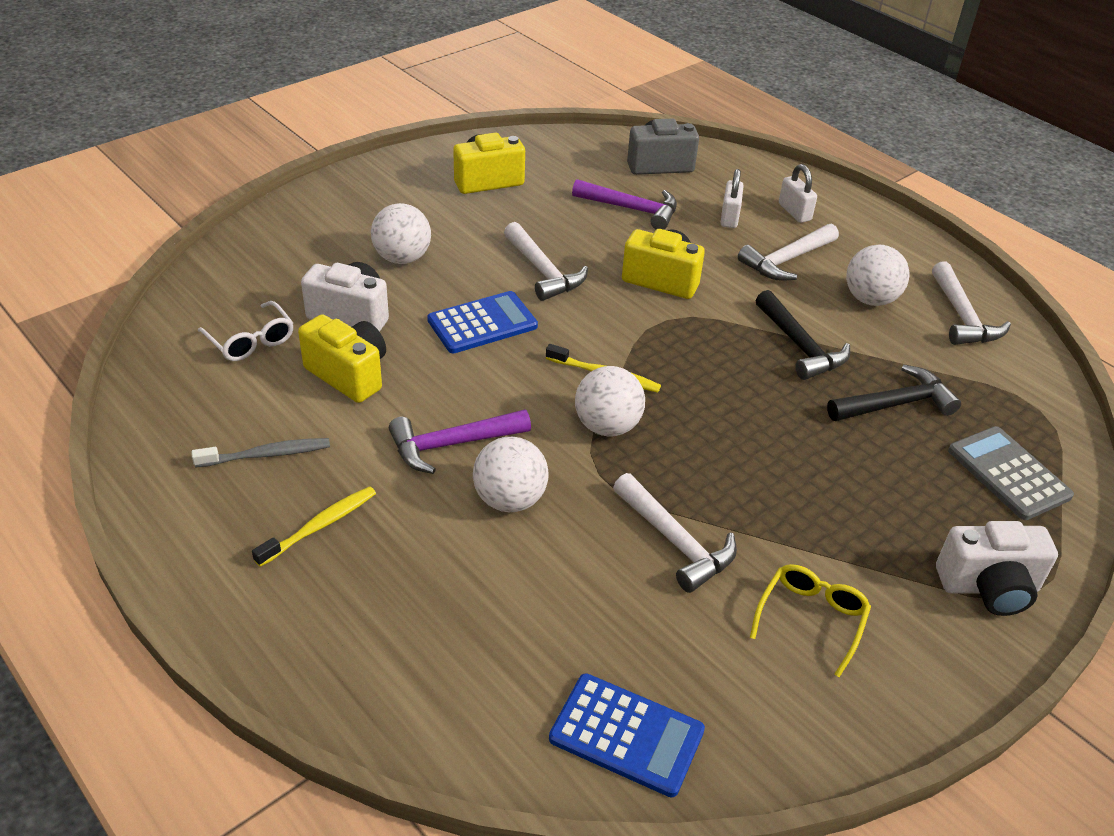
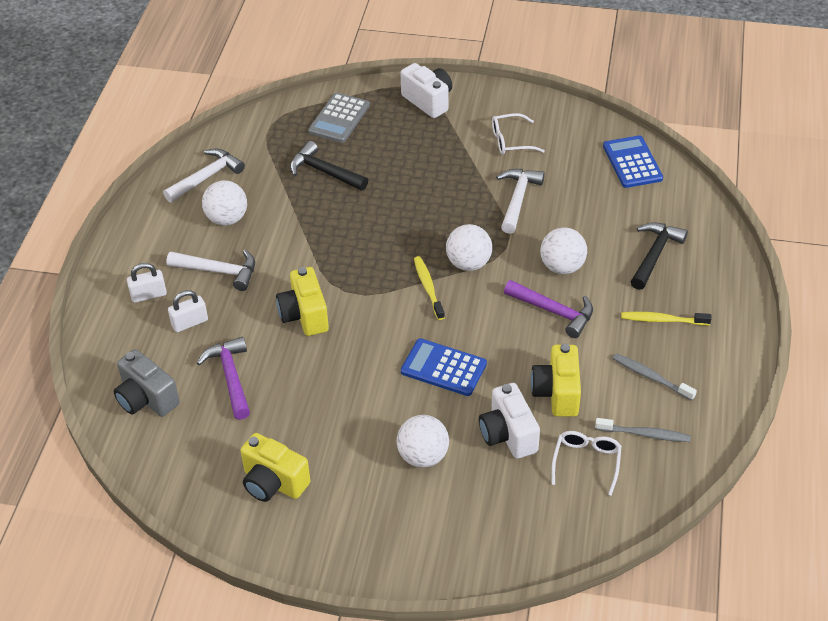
camera: 125 degrees left, 5 degrees up
(217, 398) = (644, 434): none -> grey toothbrush
(543, 271) = (357, 375): white hammer -> none
(794, 212) = (148, 295): white padlock -> white padlock turned 45 degrees clockwise
(800, 346) = (310, 226): black hammer -> black hammer (654, 255)
(811, 619) = (510, 141): yellow glasses -> white glasses

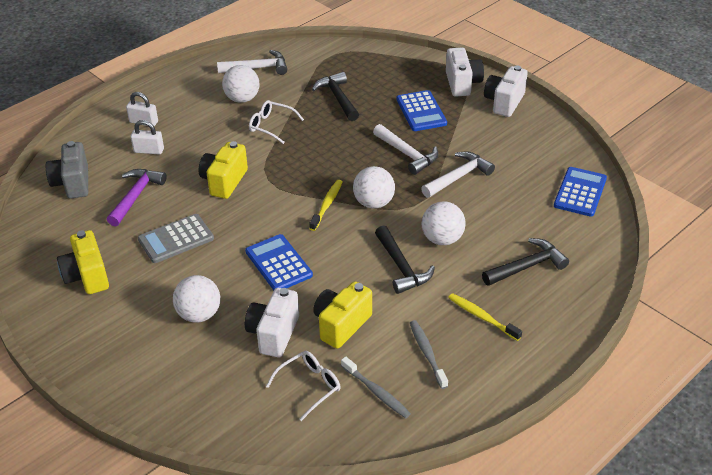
camera: 35 degrees right, 5 degrees down
(219, 271) = (201, 128): white hammer -> white hammer (407, 154)
(339, 118) = (385, 69): grey calculator -> grey calculator (176, 239)
(419, 148) = (421, 111): none -> blue calculator
(485, 103) = (504, 102): none -> white camera
(510, 141) = (496, 135): white glasses -> white glasses (271, 126)
(554, 312) = (401, 267): purple hammer -> black hammer

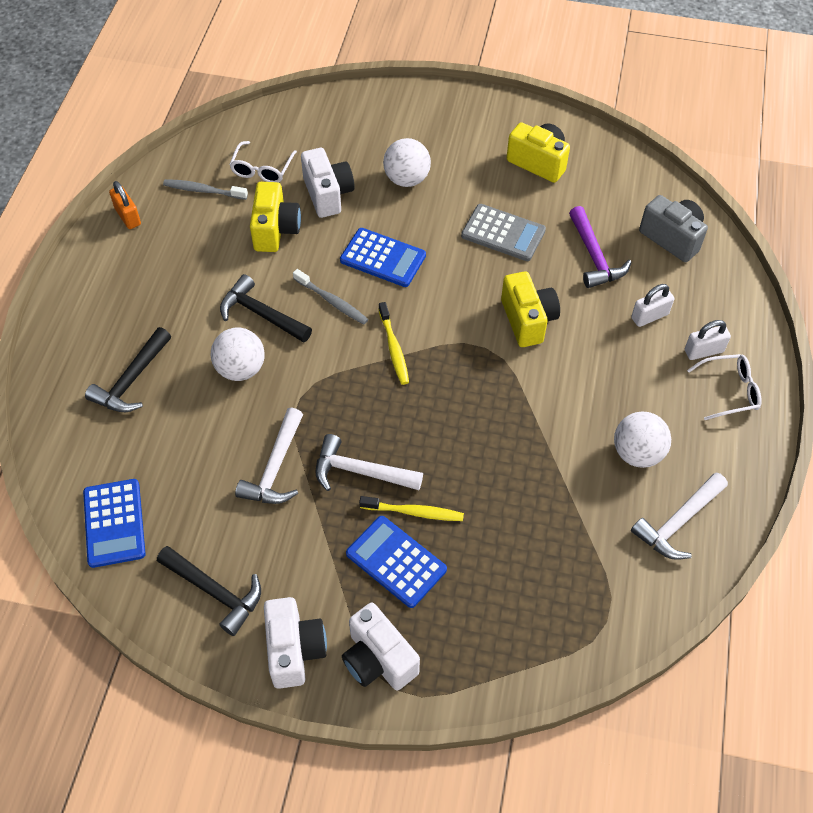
camera: 145 degrees right, 15 degrees up
(176, 239) = (503, 233): grey calculator -> grey calculator turned 90 degrees clockwise
(271, 126) = (558, 427): white glasses -> white glasses (729, 391)
(338, 98) = (522, 525): black hammer -> black hammer (215, 592)
(373, 203) = (346, 377): white ball -> none
(427, 353) = (181, 242): grey toothbrush -> grey toothbrush (332, 301)
(461, 401) = (128, 216): none -> orange padlock
(482, 317) = (149, 300): yellow toothbrush -> yellow toothbrush (414, 512)

